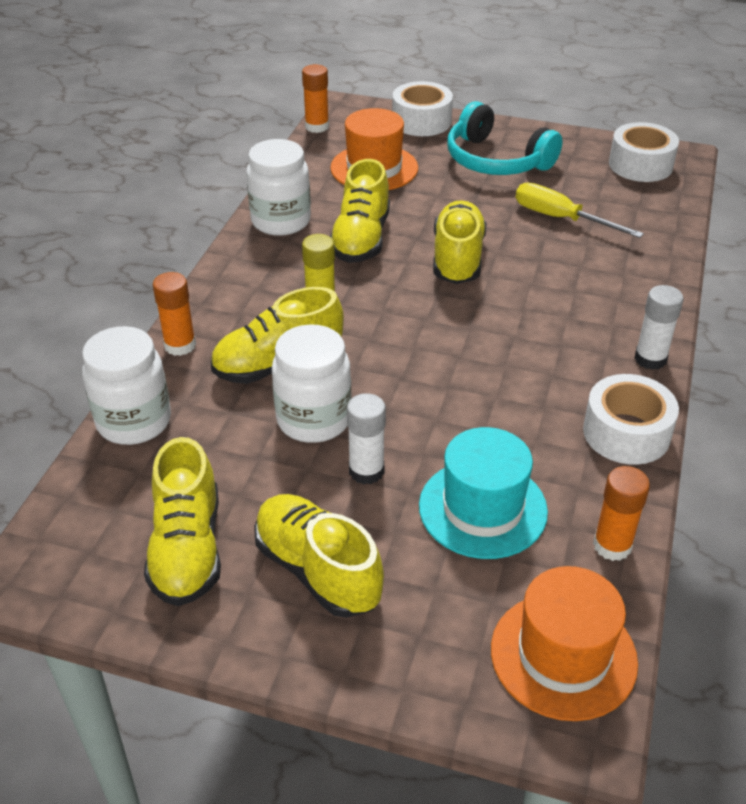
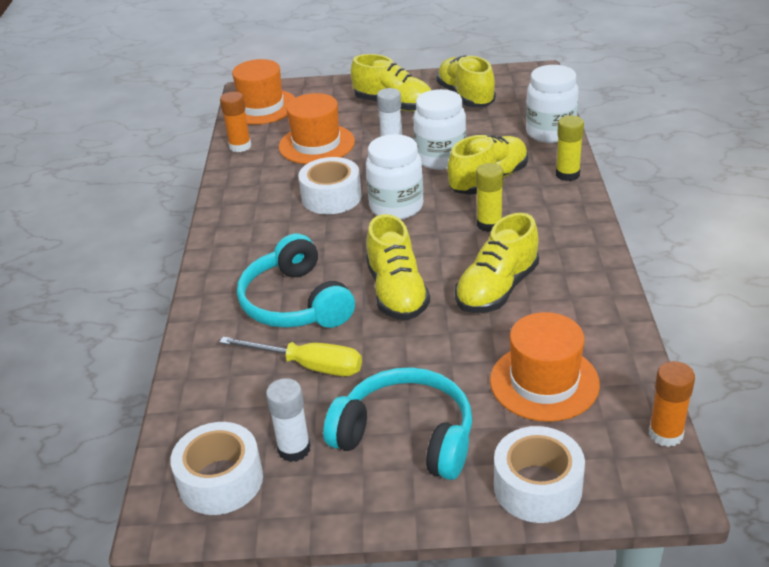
camera: 165 degrees right, 5 degrees down
(180, 345) = (567, 174): orange glue stick -> yellow glue stick
(281, 221) = (587, 288): white jar -> white jar (396, 207)
(361, 239) = (497, 289): yellow shoe -> yellow shoe turned 135 degrees counterclockwise
(482, 508) = (316, 144): turquoise hat -> orange hat
(562, 273) = (296, 302): none -> turquoise headphones
(626, 433) = (233, 198): white tape -> white tape (331, 197)
(650, 359) = (215, 248): white glue stick -> white glue stick (294, 449)

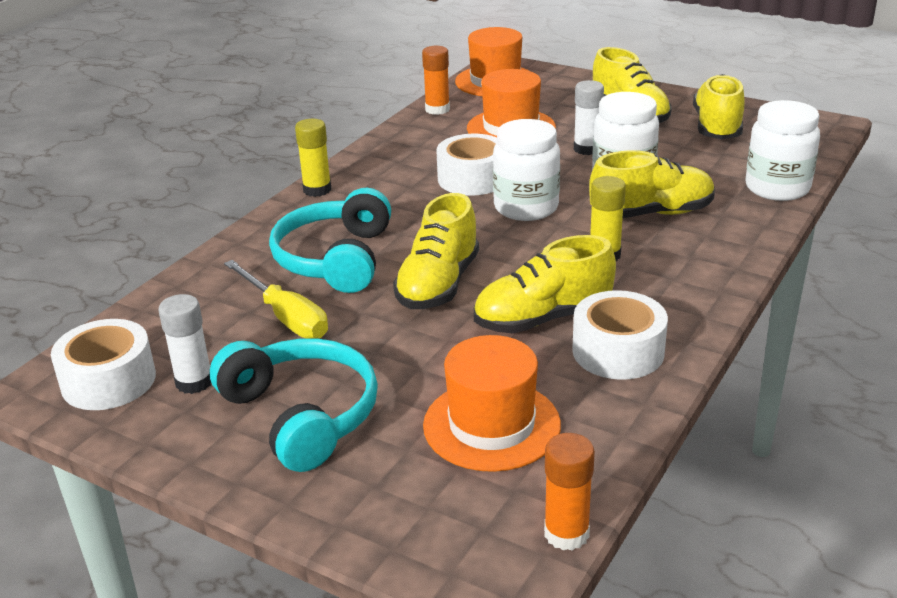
camera: 30 degrees right, 5 degrees down
(537, 487) = (371, 519): white tape -> white tape (618, 351)
(567, 174) = (749, 235): yellow glue stick -> yellow glue stick (317, 190)

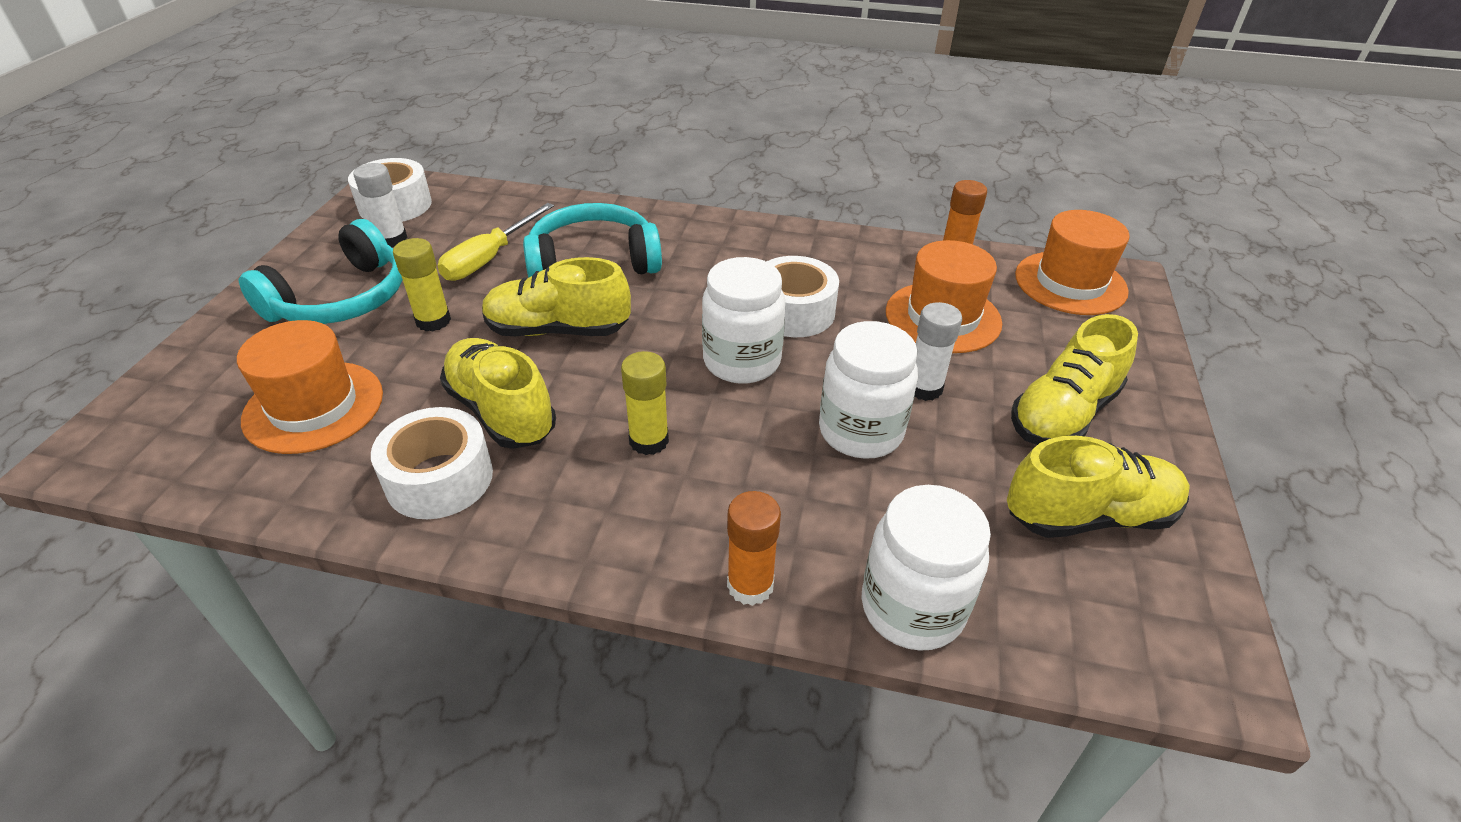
camera: 70 degrees right, 10 degrees up
(317, 190) = (723, 224): yellow glue stick -> yellow glue stick (433, 321)
(566, 534) = (140, 480): orange glue stick -> orange glue stick (750, 585)
(652, 213) = (770, 471): yellow shoe -> none

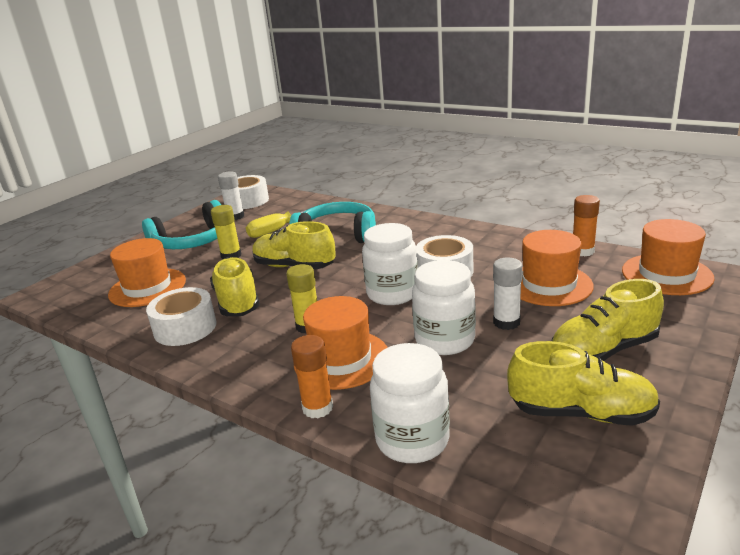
camera: 25 degrees right, 15 degrees down
(735, 491) = (341, 359): none -> orange hat

